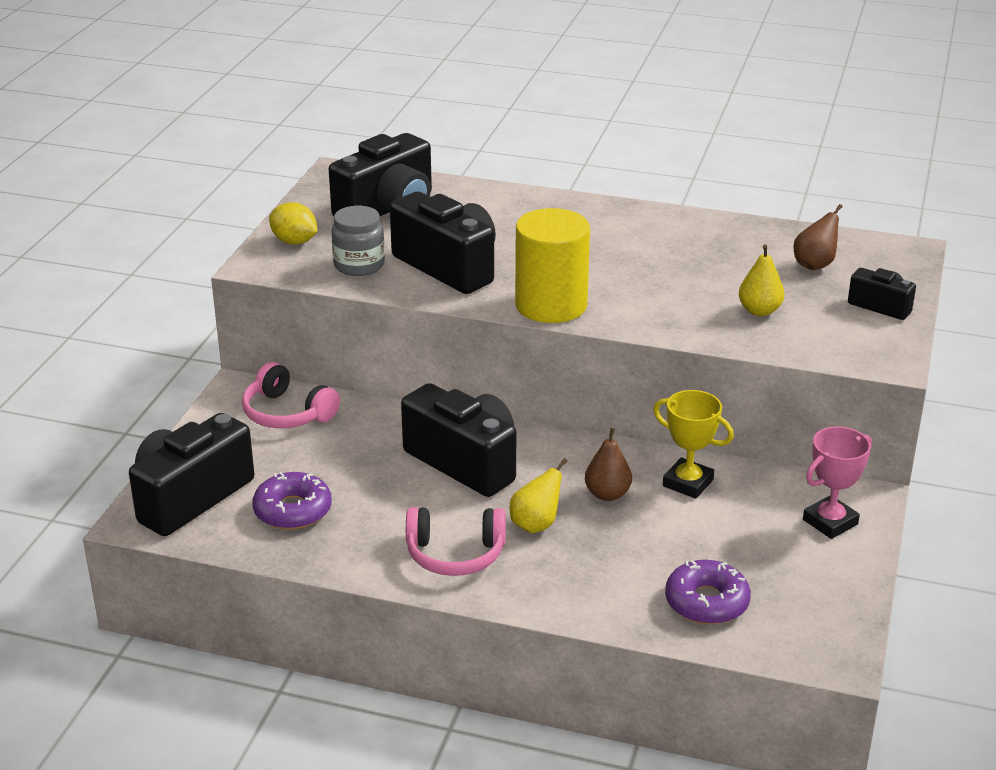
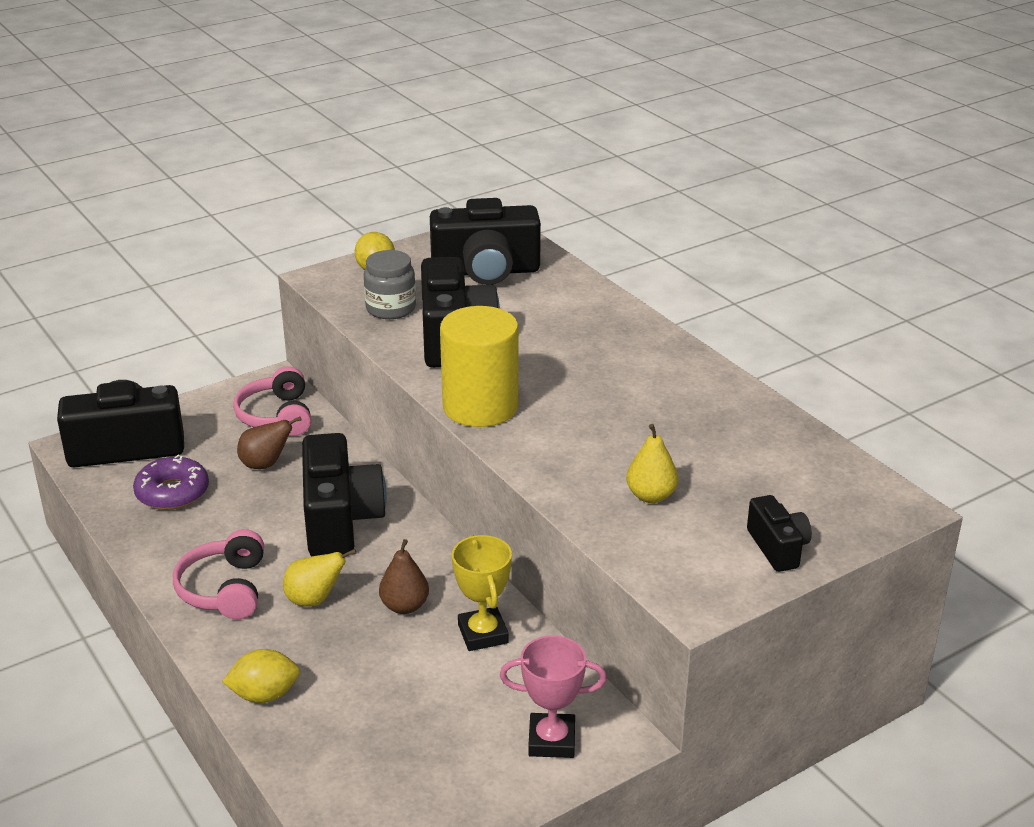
camera: 40 degrees right, 0 degrees up
(455, 554) = (225, 589): pink headphones -> pink headphones turned 45 degrees clockwise
(603, 604) = (264, 695): none -> yellow lemon
(706, 602) = (342, 744): purple donut -> none
(815, 264) = (777, 478): brown pear -> brown pear (265, 464)

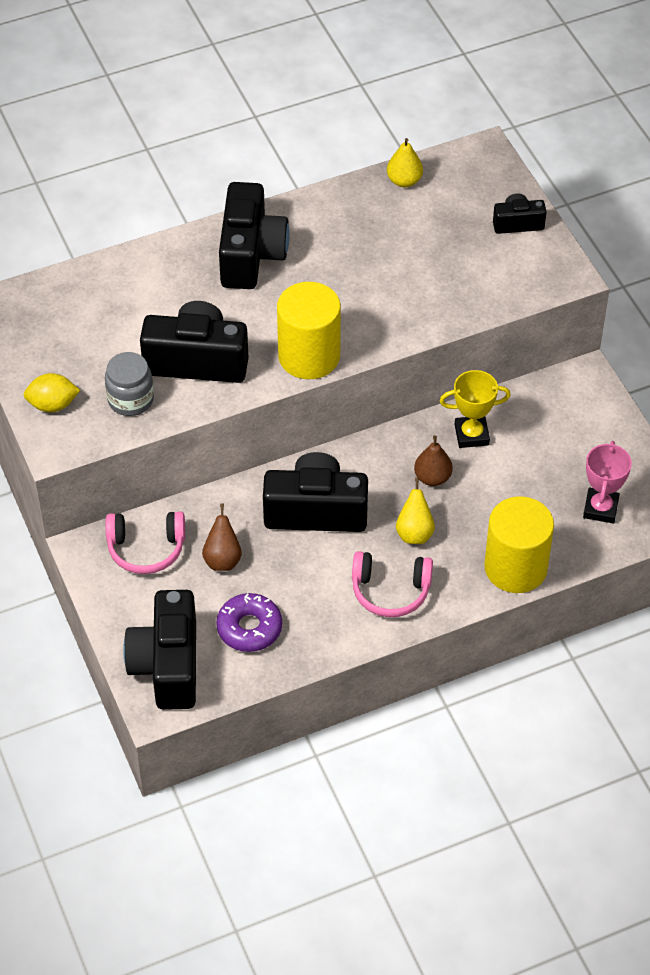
camera: 80 degrees left, 20 degrees up
(264, 695) = (515, 568): yellow lemon -> yellow cylinder
(486, 271) = (81, 325): black camera -> black camera (251, 254)
(551, 740) = (583, 411): pink trophy -> pink trophy (600, 508)
(651, 496) = (448, 276): yellow pear -> yellow pear (404, 181)

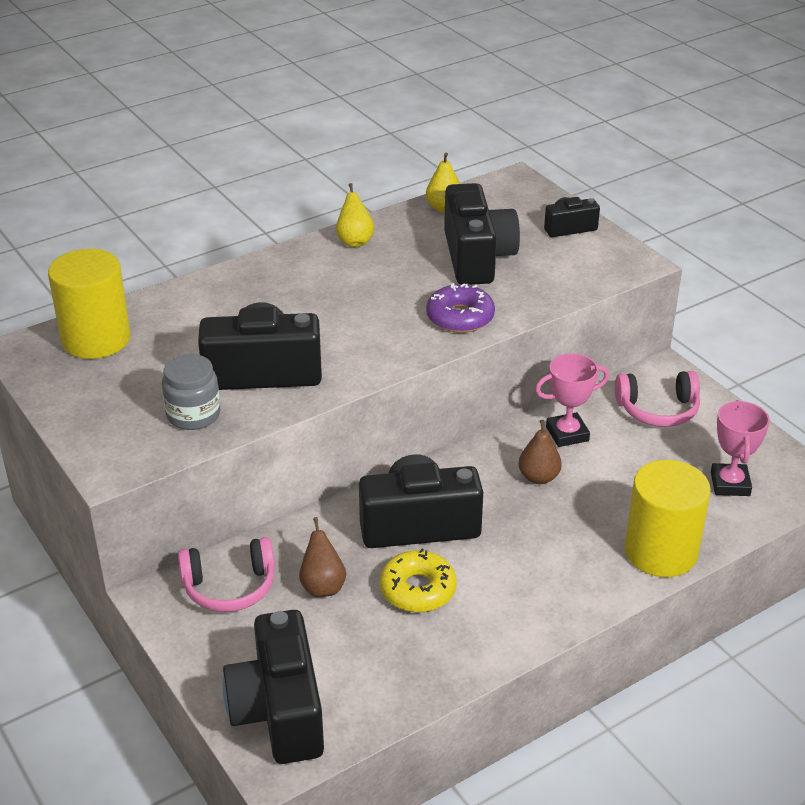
camera: 10 degrees left, 15 degrees down
(53, 405) = (102, 430): yellow lemon -> none
(249, 628) = (371, 655): purple donut -> purple donut (460, 317)
(251, 254) = (301, 278): black camera -> black camera (477, 257)
(300, 574) = (418, 590): none -> yellow donut
(309, 356) = (387, 355): yellow cylinder -> yellow cylinder (96, 339)
(390, 591) = (527, 593): pink headphones -> pink headphones (658, 410)
(414, 533) = (536, 532): yellow pear -> yellow pear (355, 241)
(471, 435) = (567, 434): yellow trophy -> pink trophy

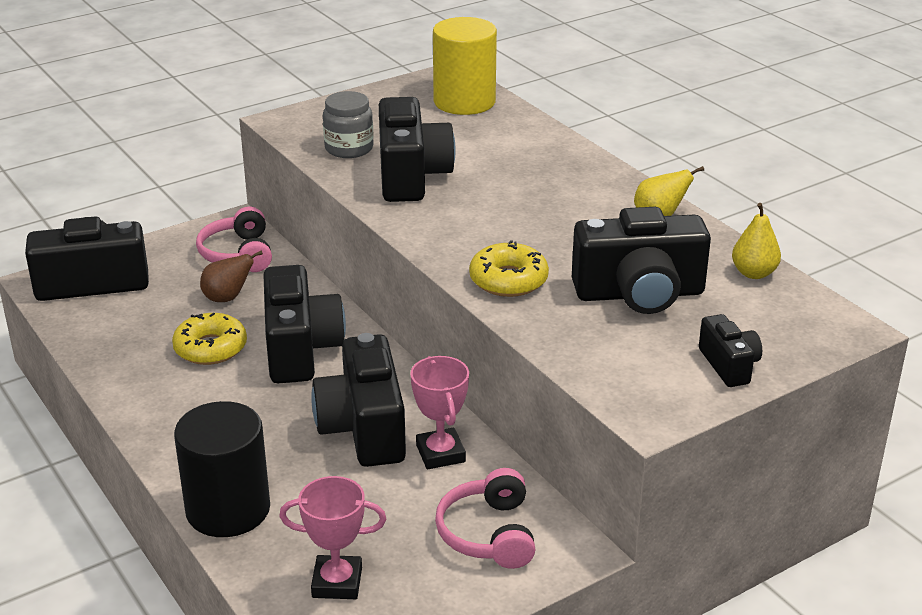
camera: 90 degrees right, 5 degrees down
(460, 317) = (508, 280): purple donut -> yellow donut
(538, 477) = (364, 428): brown pear -> black camera
(661, 552) = (228, 510): yellow cylinder -> black cylinder

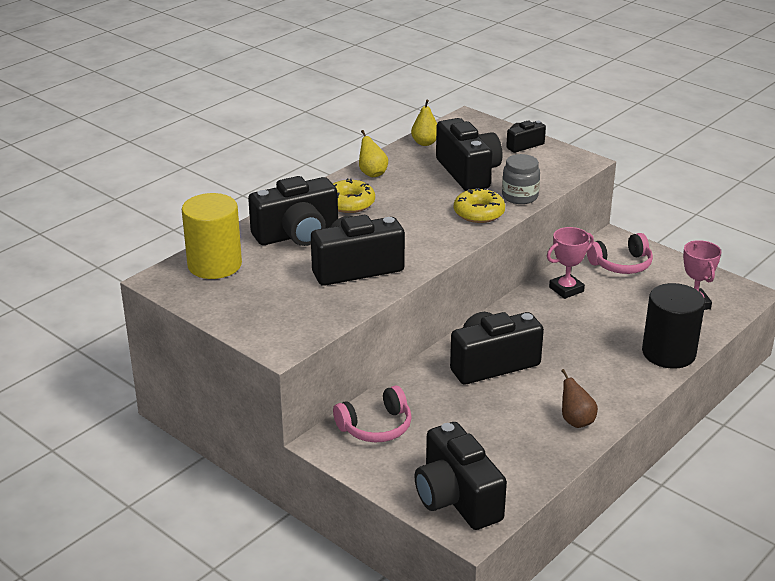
camera: 105 degrees left, 0 degrees up
(210, 348) = (513, 405): yellow donut -> yellow donut (349, 203)
(227, 298) = (444, 415): brown pear -> brown pear (576, 421)
(349, 148) = (321, 303): grey jar -> grey jar (520, 196)
(364, 428) = (561, 320): black camera -> black camera (297, 234)

